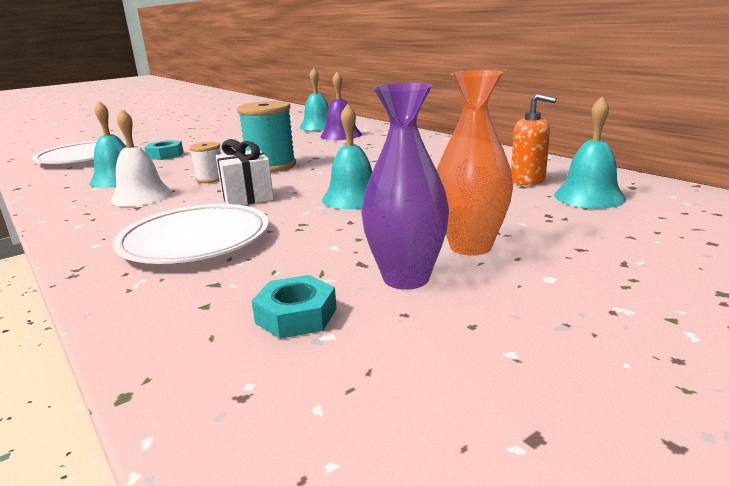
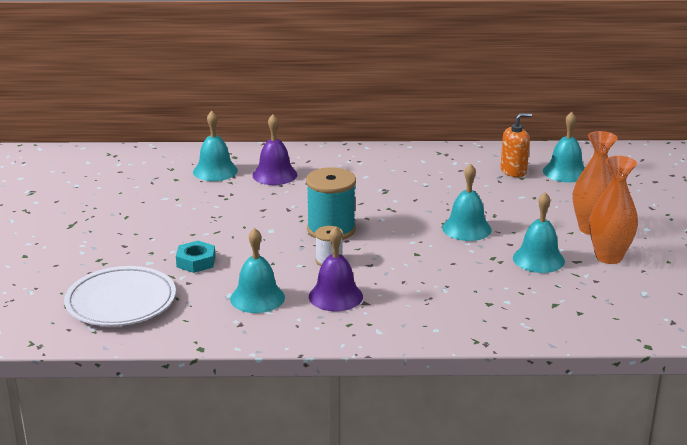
camera: 55 degrees left, 5 degrees up
(141, 196) = (335, 296): white bell -> purple bell
(195, 240) = (477, 296): white plate -> none
(247, 197) = (407, 259): white gift -> none
(296, 316) = (617, 293): turquoise nut -> none
(332, 243) = (538, 259): none -> turquoise bell
(406, 278) = (608, 257): purple vase -> orange vase

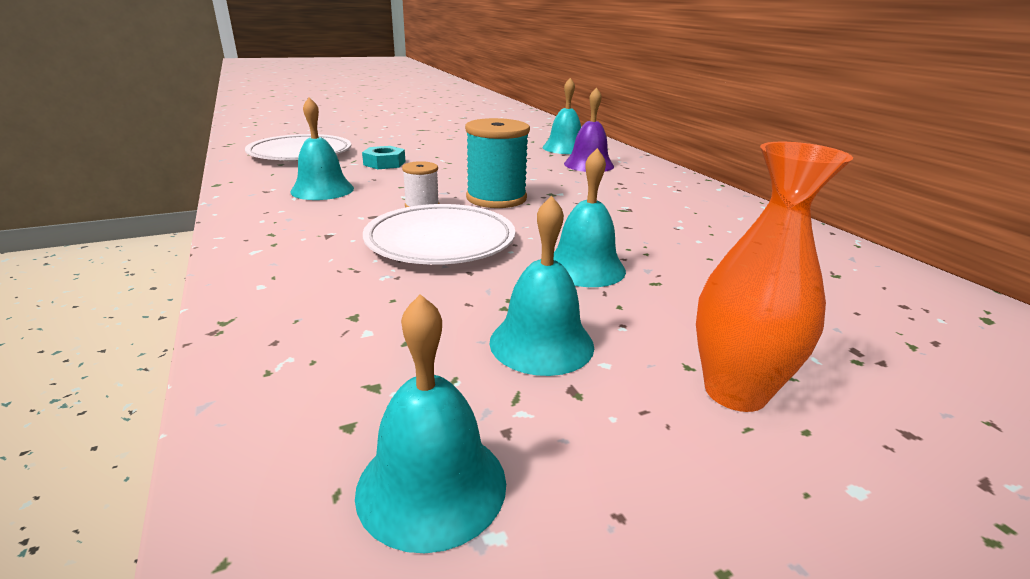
camera: 65 degrees right, 0 degrees up
(335, 296) = (338, 219): purple bell -> none
(401, 264) = (440, 241): none -> white plate
(513, 171) = (826, 278): orange soap dispenser -> none
(565, 172) = (919, 326): turquoise bell -> turquoise bell (431, 485)
(608, 257) = (632, 437): orange vase -> none

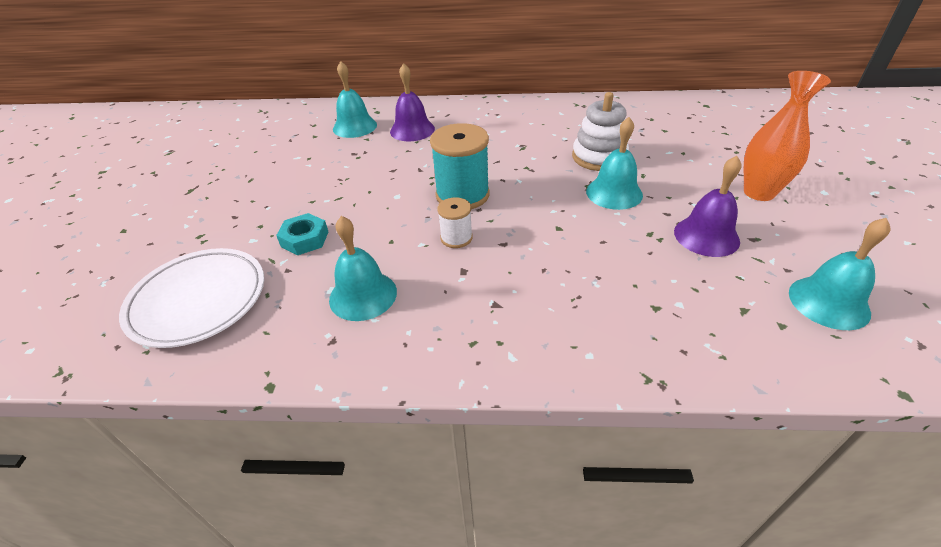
camera: 60 degrees left, 15 degrees up
(440, 241) = (541, 243): white plate -> none
(541, 343) = (706, 236): turquoise bell -> purple bell
(662, 250) = (599, 157): none -> white stacking toy

